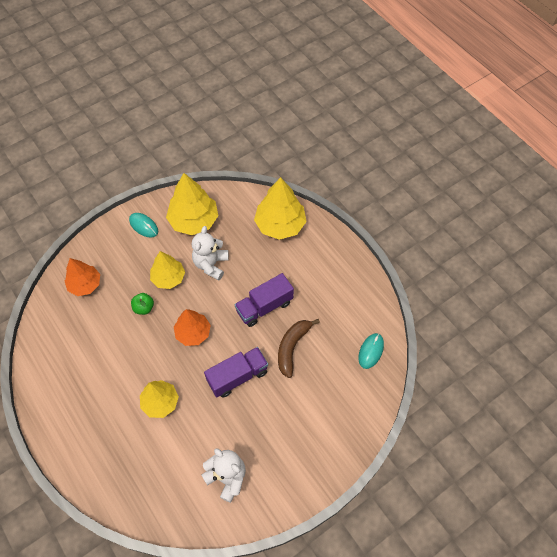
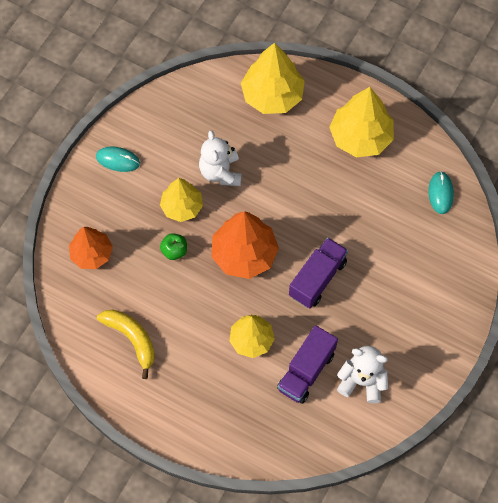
camera: 25 degrees left, 5 degrees up
(74, 360) = (132, 339): none -> yellow banana
(193, 333) = (244, 254): orange tree -> orange tree, size x1.54
(194, 220) = (172, 130): yellow tree -> yellow tree (360, 137)
(264, 307) = (305, 194): purple truck -> purple truck (306, 371)
(292, 347) = (358, 224): brown banana -> none

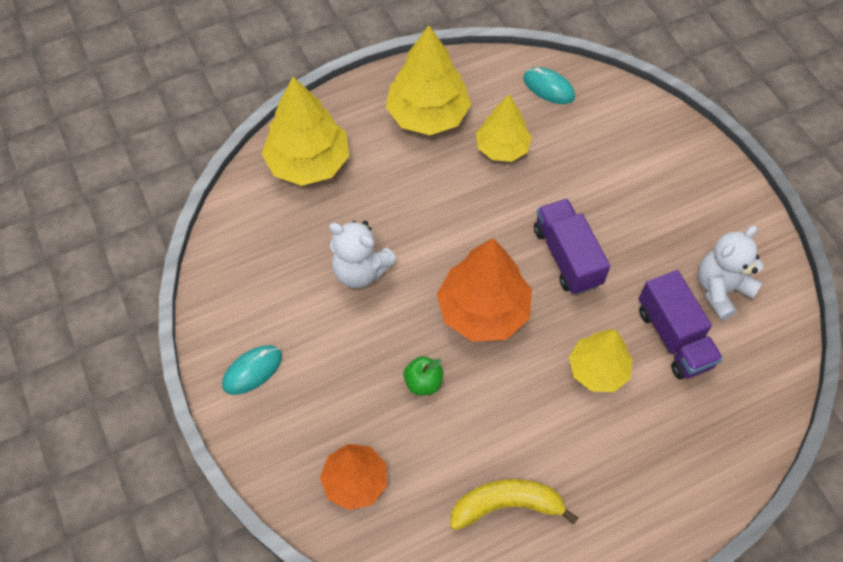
camera: 55 degrees left, 5 degrees down
(182, 207) = (372, 338): yellow tree -> yellow tree (502, 148)

